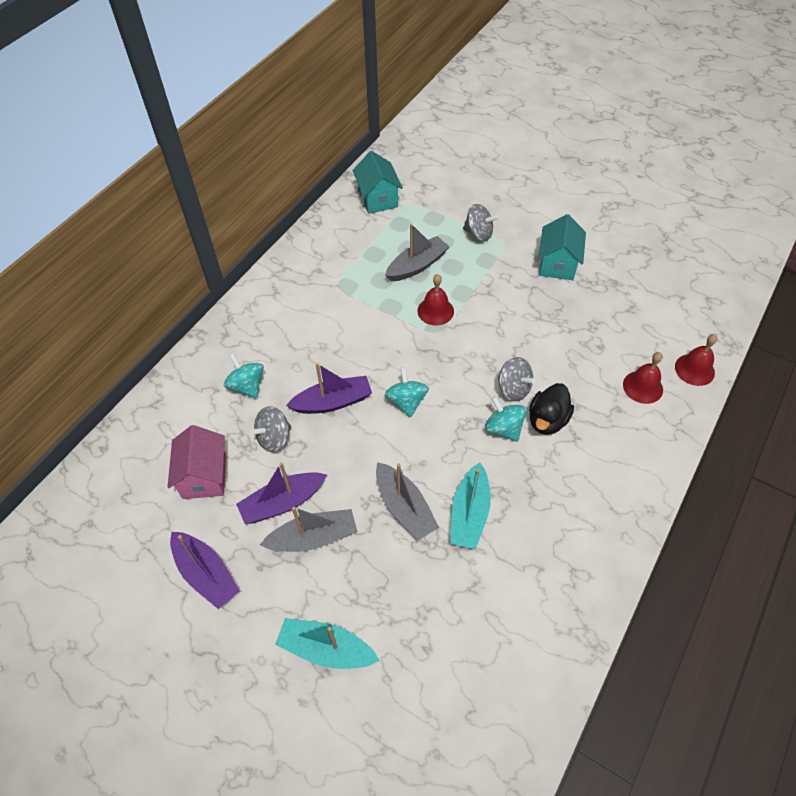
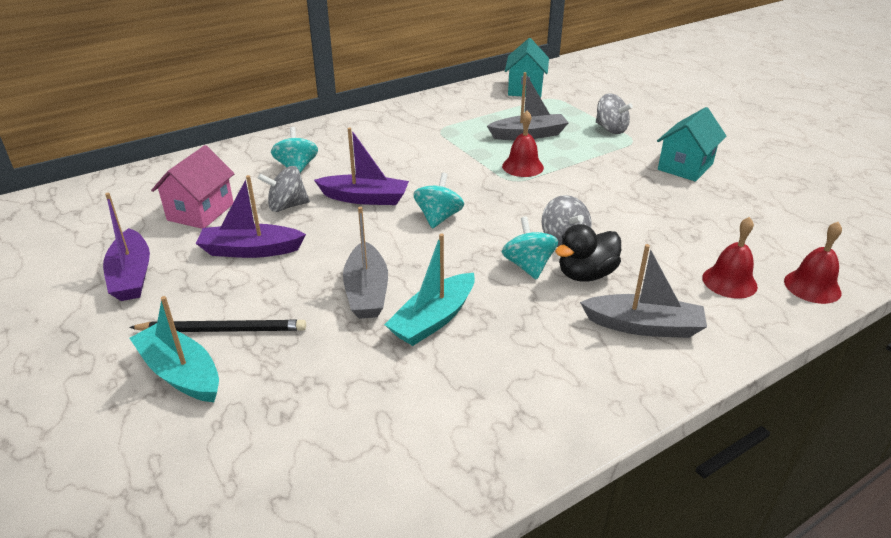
camera: 25 degrees right, 20 degrees down
(313, 537) = (254, 284): grey boat -> grey boat (644, 326)
(325, 594) = (223, 330): none -> black pencil

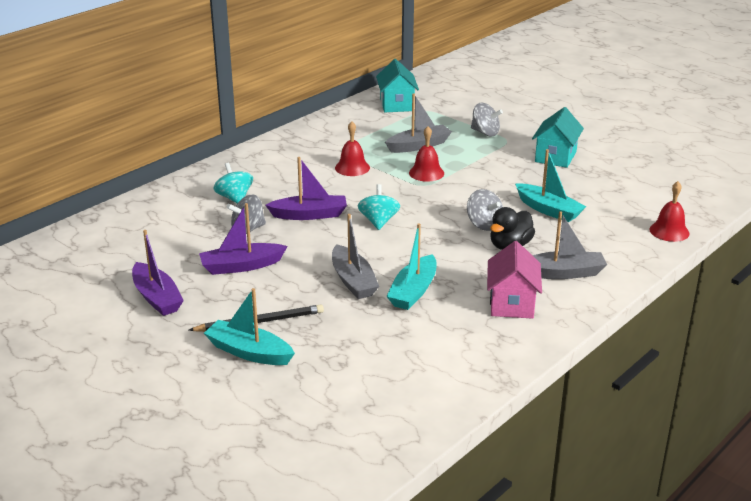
camera: 15 degrees left, 5 degrees down
(201, 212) = (176, 244): pink house -> pink house (512, 303)
(528, 266) = (465, 246): turquoise spinning top -> none
(654, 232) = (548, 210): none -> turquoise boat
(729, 282) = (612, 236): red bell -> red bell (352, 168)

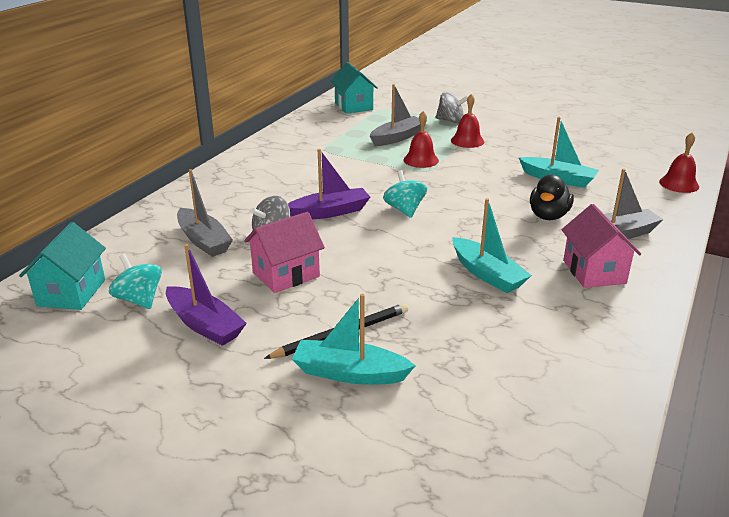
camera: 15 degrees left, 0 degrees up
(234, 198) = (240, 206): turquoise spinning top -> turquoise spinning top (139, 299)
(241, 266) = (286, 274): purple boat -> pink house
(352, 168) = (346, 163): red bell -> red bell (467, 141)
(353, 281) = (417, 273): grey boat -> grey boat (204, 241)
(413, 291) = (487, 274): turquoise boat -> turquoise boat turned 45 degrees counterclockwise
(484, 224) = (509, 199): grey spinning top -> none
(555, 157) = (528, 134): turquoise house -> turquoise house (71, 293)

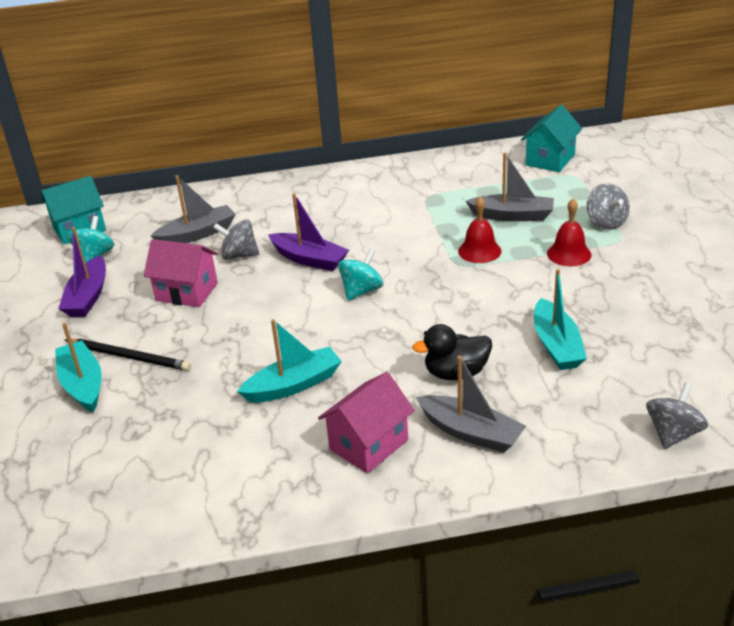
camera: 55 degrees right, 5 degrees up
(204, 241) = (197, 234): grey boat -> grey boat turned 135 degrees counterclockwise
(487, 274) = (293, 385): turquoise boat -> turquoise boat turned 135 degrees counterclockwise
(679, 184) = (673, 433): red bell -> grey spinning top

